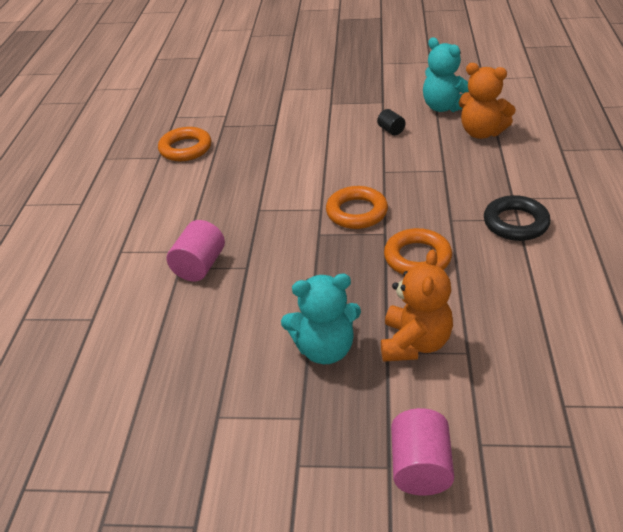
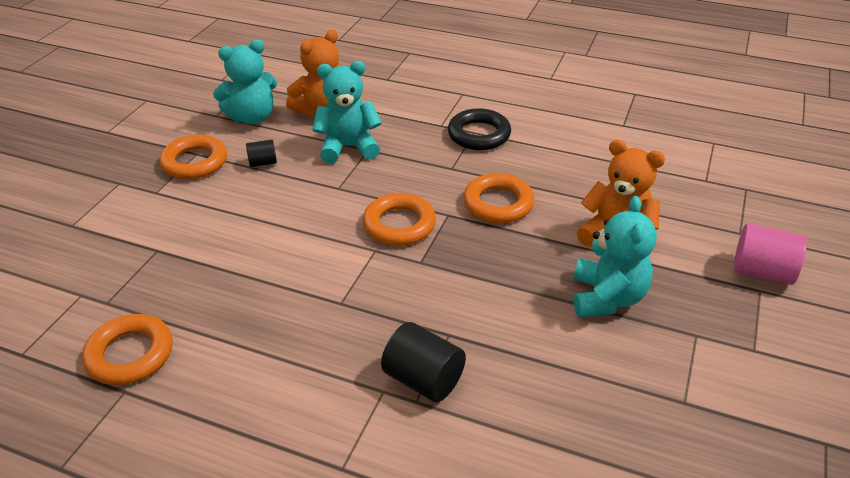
camera: 75 degrees left, 0 degrees up
(199, 266) = (423, 379): pink cylinder -> black cylinder
(372, 105) = (195, 162): none -> orange ring
(440, 160) = (348, 147): none -> turquoise teddy bear

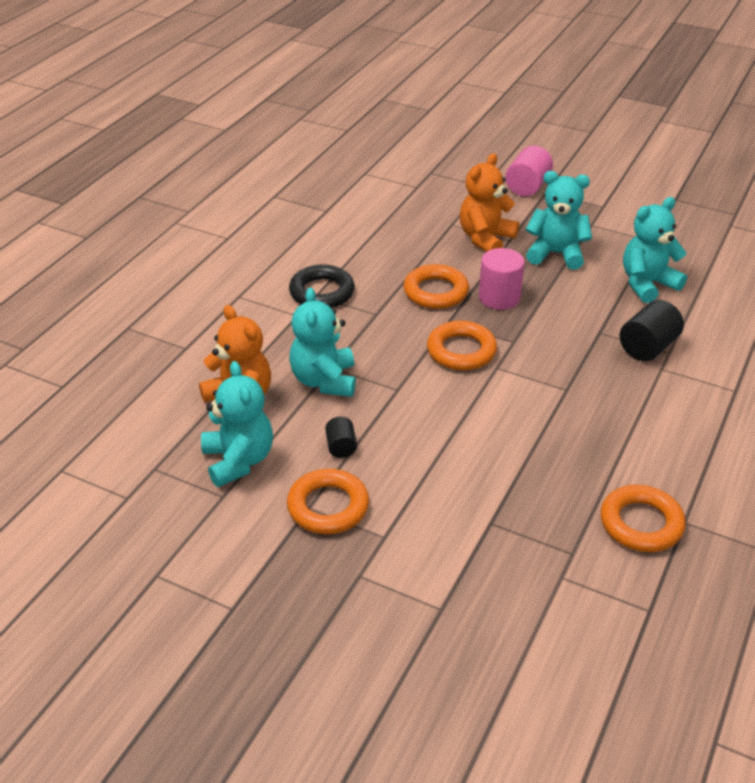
camera: 85 degrees left, 0 degrees up
(499, 250) = (499, 297): none -> pink cylinder
(566, 388) = (647, 284): none -> turquoise teddy bear

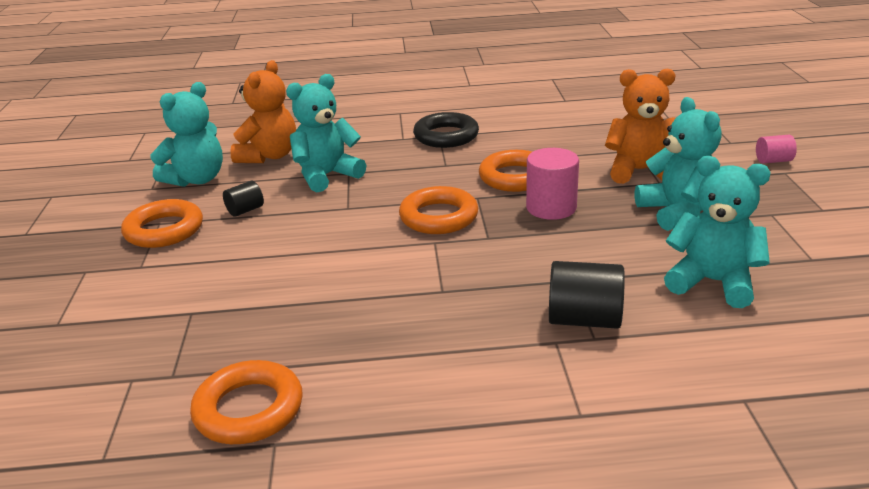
camera: 60 degrees right, 10 degrees down
(527, 186) = (773, 161): pink cylinder -> pink cylinder, size x0.57

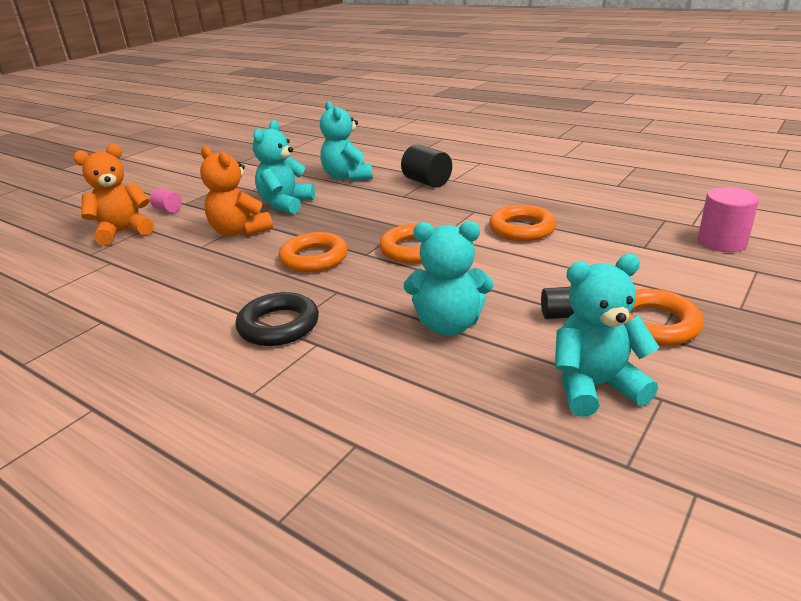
camera: 140 degrees left, 0 degrees up
(249, 409) = (624, 197): orange ring -> orange ring (522, 229)
(269, 156) = (481, 388): orange teddy bear -> orange teddy bear (123, 232)
(551, 208) = (338, 230): pink cylinder -> pink cylinder (722, 242)

